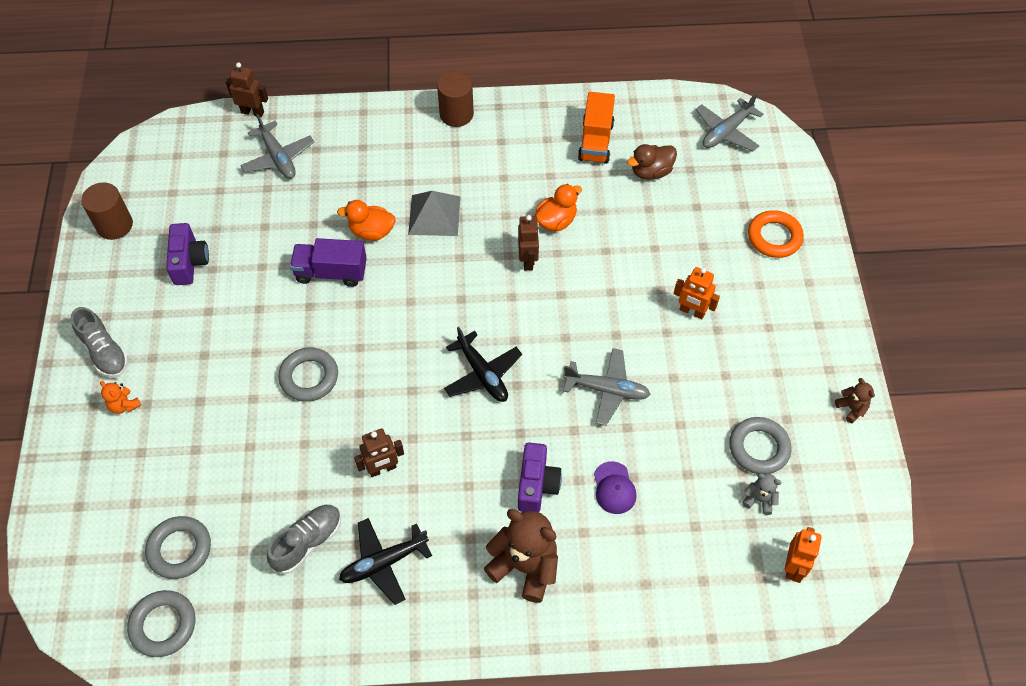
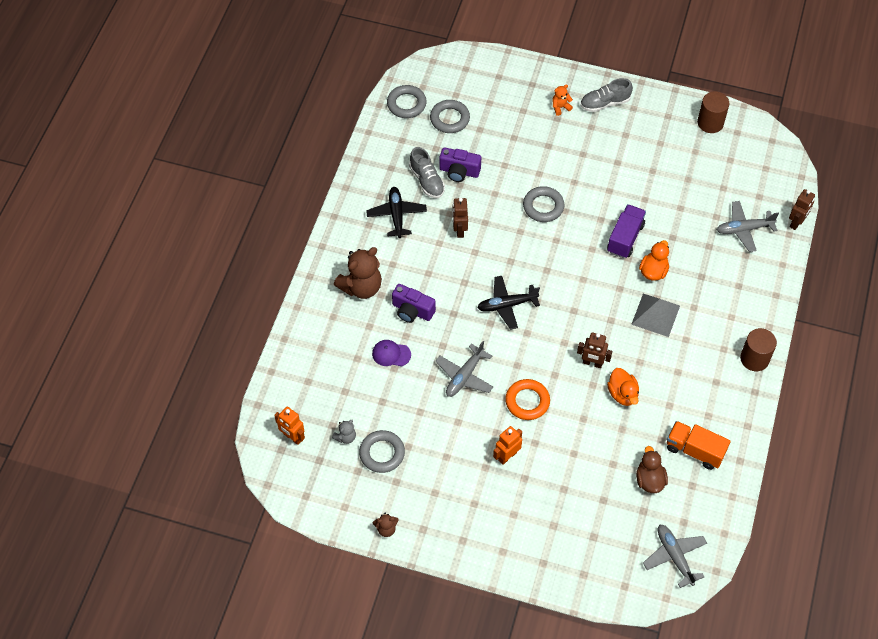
camera: 110 degrees right, 0 degrees up
(189, 262) = (662, 159): purple camera -> purple camera (459, 171)
(774, 237) = (553, 545): orange ring -> orange ring (527, 401)

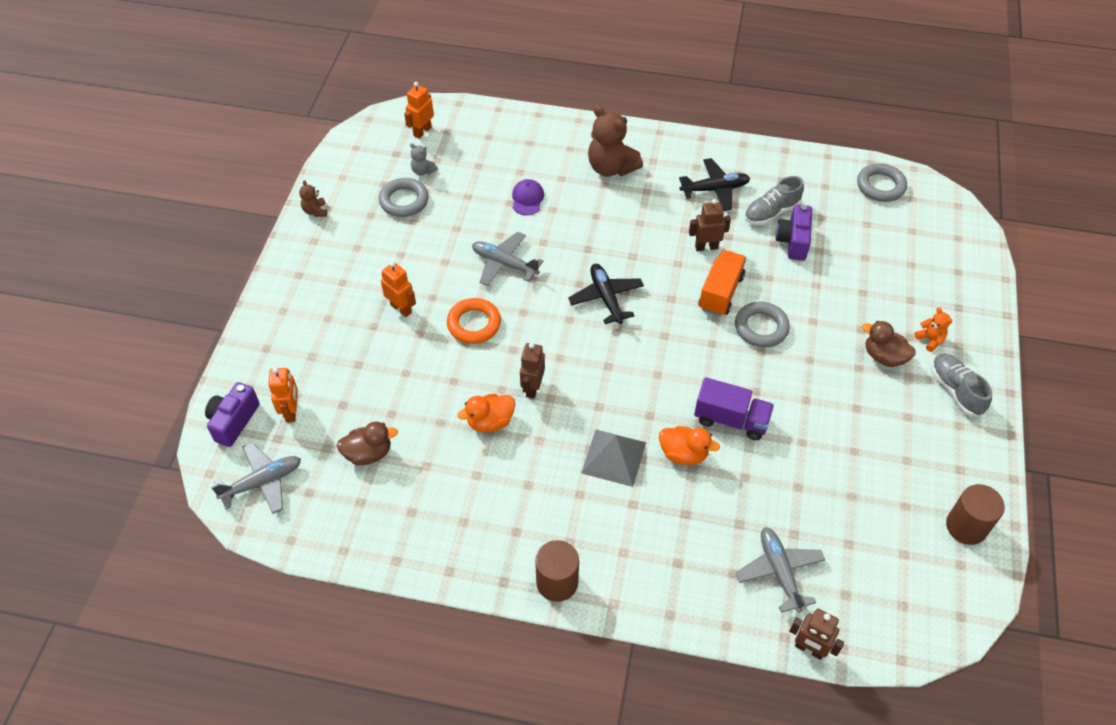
camera: 85 degrees right, 5 degrees down
(412, 311) = (586, 212): purple camera -> purple camera (233, 421)
(449, 119) = (871, 227): grey ring -> none
(574, 137) = (884, 357): none -> brown duck
(609, 538) = (291, 412): none -> orange robot
(695, 450) = (410, 505): orange truck -> orange truck (720, 292)

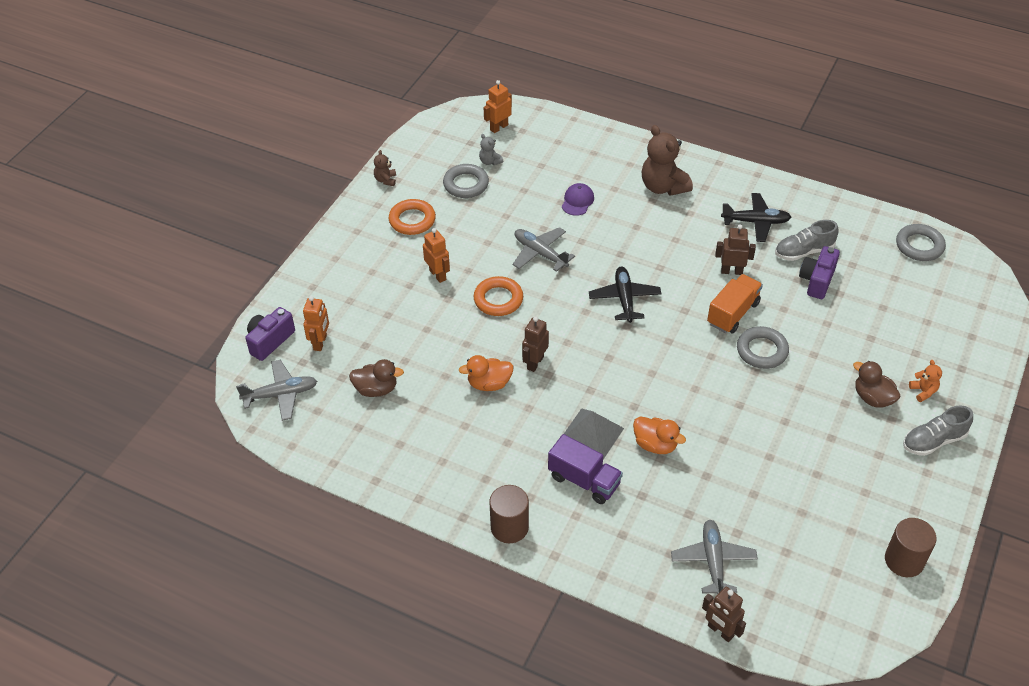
camera: 15 degrees right, 5 degrees down
(356, 251) = (412, 220): none -> orange ring
(731, 420) = (708, 424): purple truck -> purple truck (584, 480)
(955, 390) = (933, 441): grey shoe -> grey shoe turned 105 degrees counterclockwise

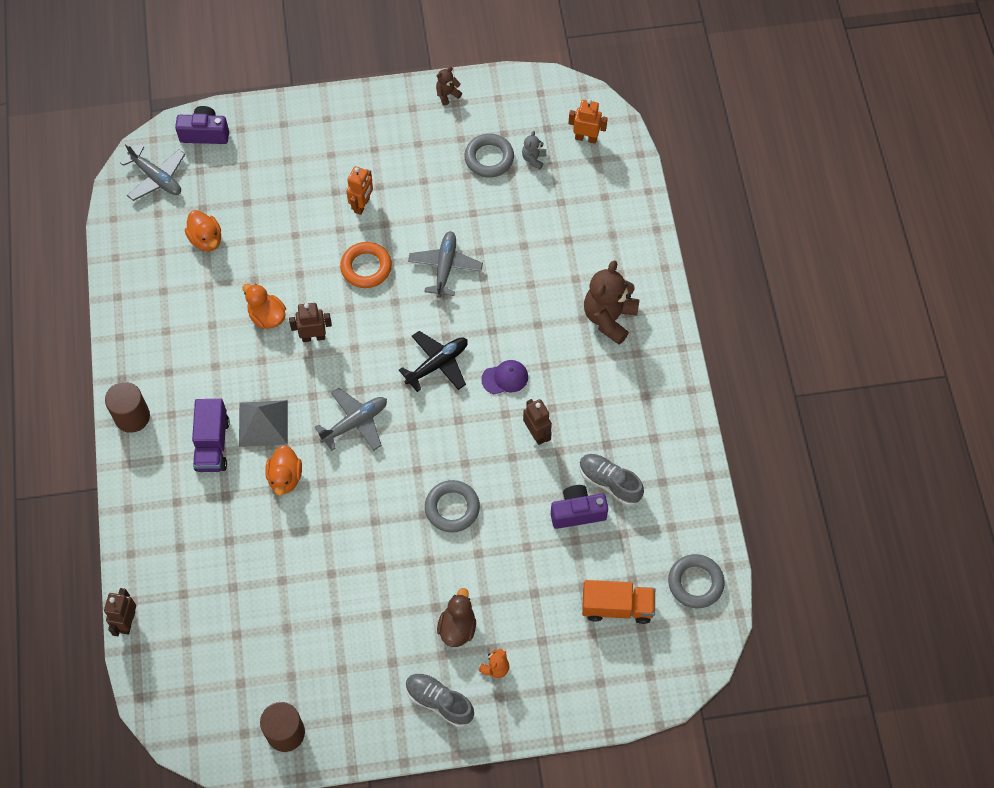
camera: 55 degrees right, 15 degrees up
(320, 342) = (227, 169): orange robot -> none
(376, 389) = (206, 239): brown duck -> orange duck
(412, 220) = (413, 145): orange ring -> none
(577, 201) = (535, 258): purple cap -> purple cap (505, 378)
(713, 561) = (192, 583): grey plane -> grey plane (355, 423)
(733, 313) = (482, 461): orange truck -> orange truck (617, 607)
(756, 222) = (620, 421): black plane -> none

